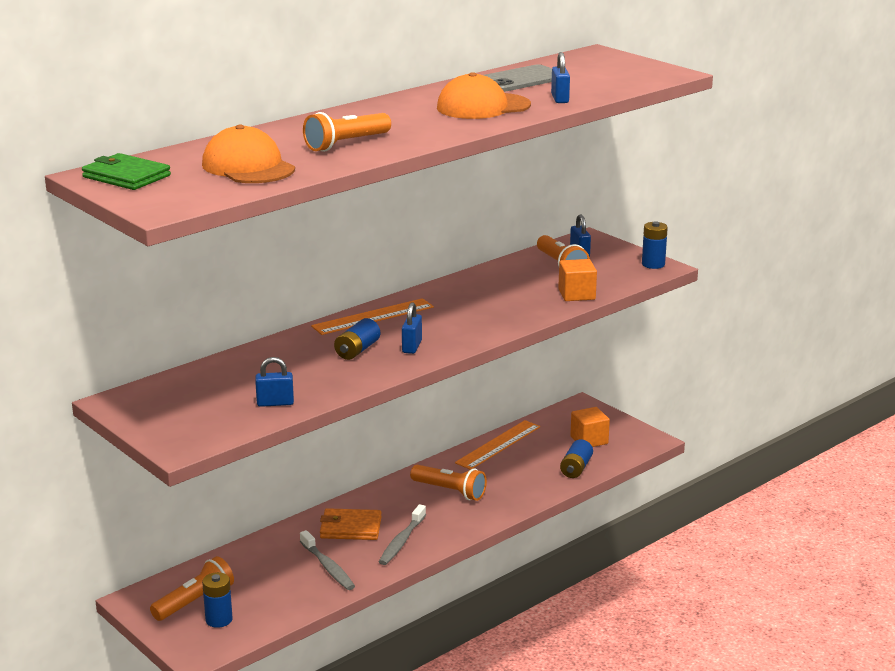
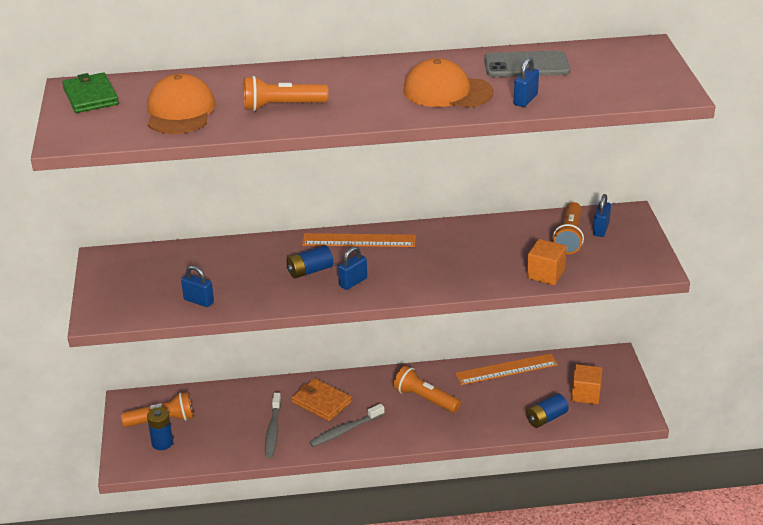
camera: 35 degrees right, 10 degrees up
(450, 491) = (425, 399): orange flashlight -> orange flashlight turned 150 degrees clockwise
(653, 264) = (652, 263): blue battery -> none

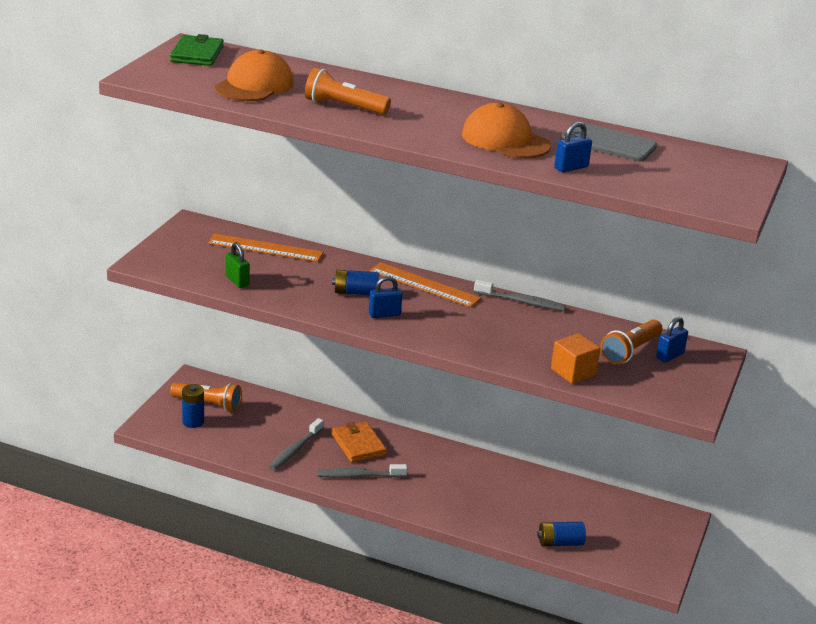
camera: 25 degrees right, 5 degrees down
(199, 301) = (237, 281): blue padlock -> green padlock
(425, 399) = (456, 480): orange flashlight -> none
(449, 225) = (522, 302): none -> grey toothbrush
(506, 369) = (559, 486): orange ruler -> orange ruler (265, 248)
(585, 394) = (619, 539): orange cube -> none

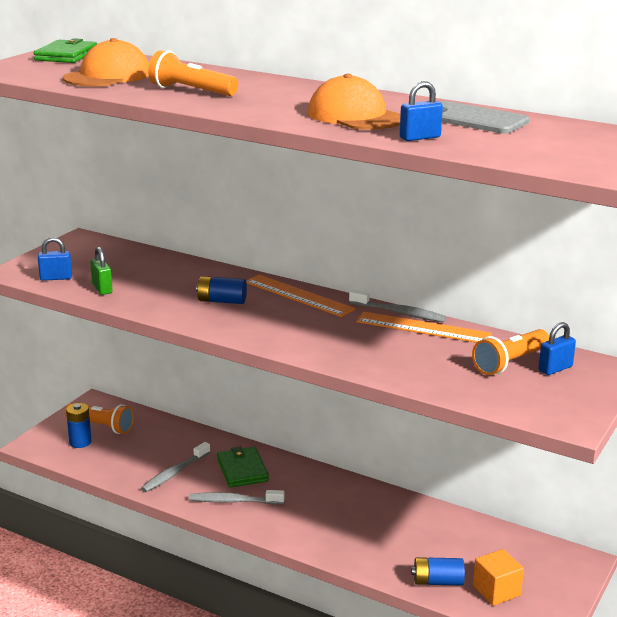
camera: 10 degrees right, 5 degrees down
(265, 248) = (145, 261): orange ruler -> orange ruler (423, 328)
(358, 445) = (242, 470): orange wallet -> green wallet
(384, 314) = (244, 321): blue padlock -> blue padlock (56, 278)
(573, 372) = (437, 382): orange cube -> orange cube (496, 591)

